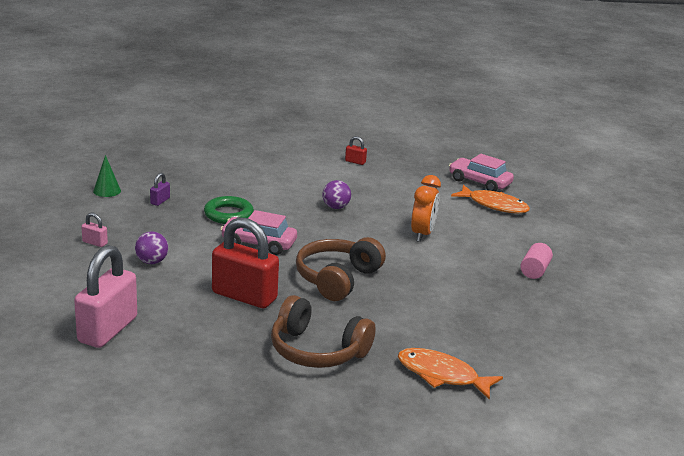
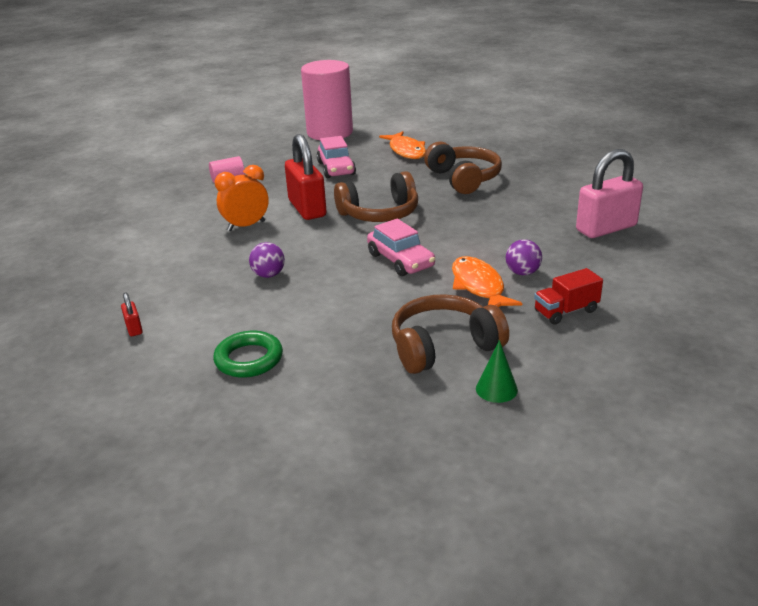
camera: 135 degrees left, 5 degrees up
(95, 243) = (566, 311): pink padlock -> red truck
(160, 201) = (443, 346): purple padlock -> brown headphones
(228, 214) = (387, 302): green ring -> green ring (249, 359)
(244, 296) = (471, 222): red padlock -> red padlock (307, 208)
(479, 182) = (80, 257): pink car -> pink car (336, 168)
(494, 205) = (129, 231): orange fish -> orange fish (479, 286)
(582, 376) = (330, 133): none -> pink cylinder

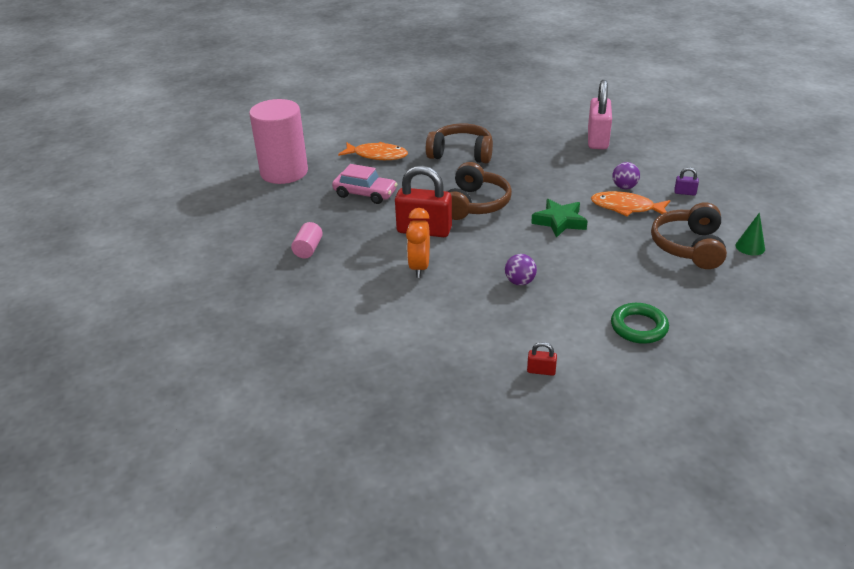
camera: 55 degrees left, 5 degrees up
(400, 260) = (559, 222): pink car -> green star
(566, 311) = (685, 193): red truck -> purple padlock

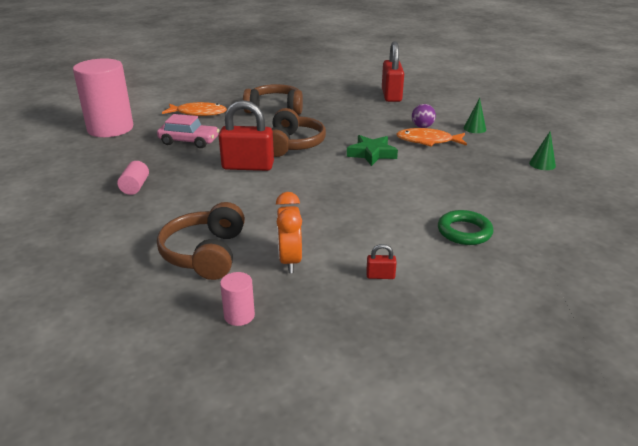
camera: 10 degrees left, 5 degrees down
(400, 401) = (239, 316): none -> pink cylinder
(419, 267) = (246, 196): orange clock -> orange clock (290, 261)
(520, 282) = (345, 202): purple ball -> none
(597, 139) = (391, 95): pink padlock -> red padlock
(685, 193) = (474, 128): purple padlock -> green cone
(688, 247) = (490, 167): brown headphones -> brown headphones (205, 254)

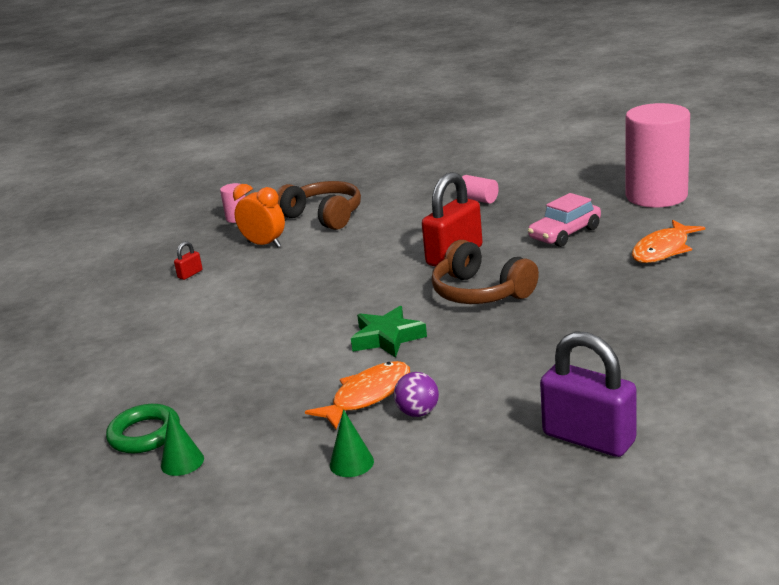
camera: 130 degrees right, 5 degrees down
(275, 109) = (626, 306): brown headphones -> none
(391, 95) = (588, 438): red padlock -> purple padlock
(464, 232) = (171, 333): green ring -> green ring (144, 434)

